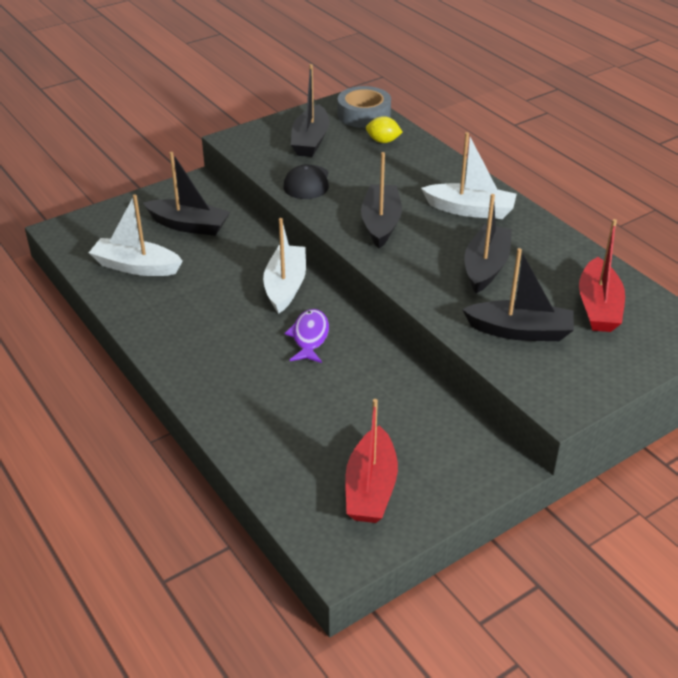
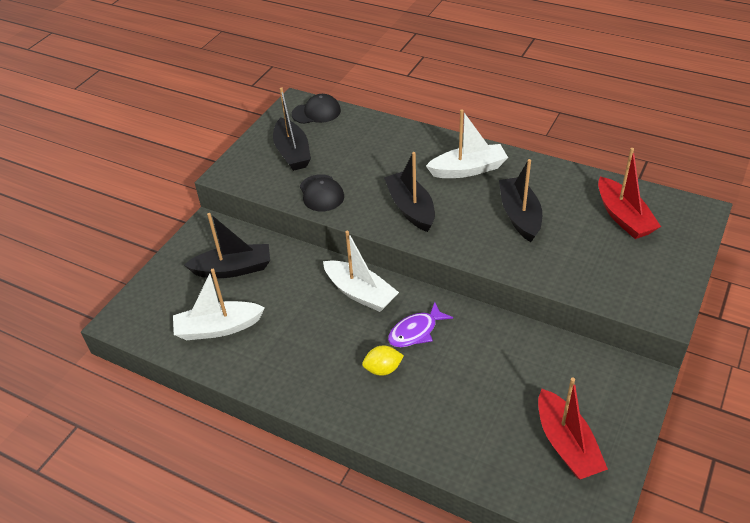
camera: 25 degrees left, 5 degrees up
(285, 286) = (360, 293): white boat -> white boat turned 150 degrees clockwise
(309, 337) = (416, 331): purple fish -> purple fish turned 105 degrees counterclockwise
(364, 114) = (316, 112): grey tape -> black cap
(383, 141) = (352, 132): yellow lemon -> yellow lemon (383, 369)
(519, 331) = (587, 261): black boat -> none

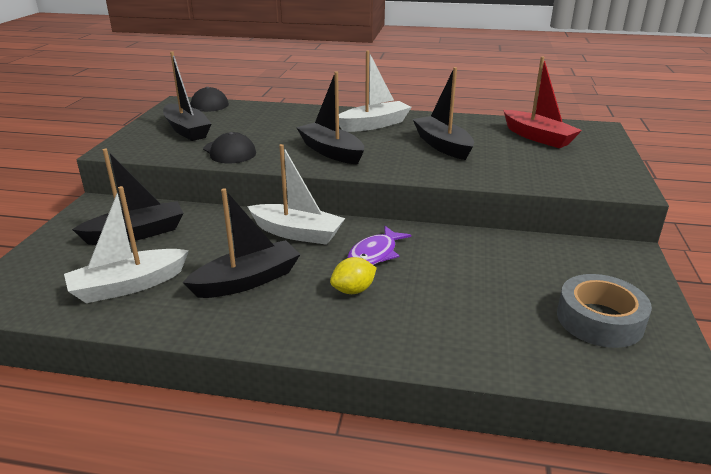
camera: 20 degrees left, 15 degrees down
(305, 341) = (247, 281): none -> black boat
(566, 444) = (599, 320): red boat -> grey tape

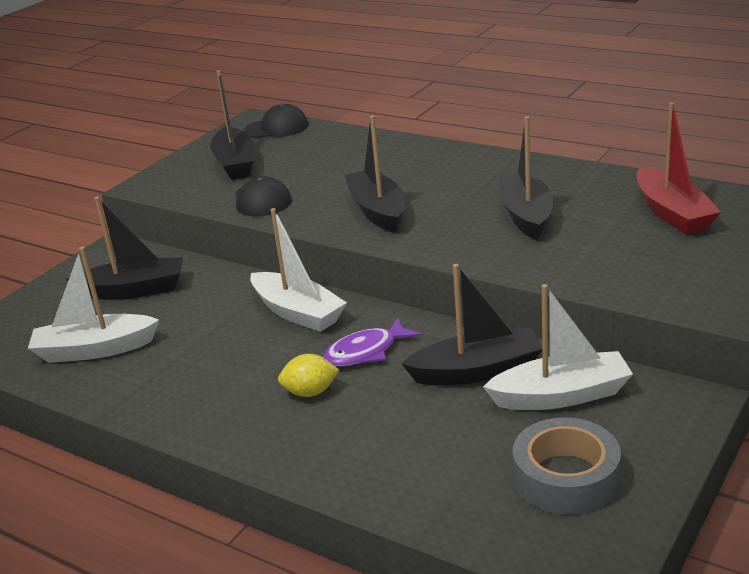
camera: 25 degrees right, 0 degrees up
(247, 281) = (209, 363): black boat -> black boat (476, 371)
(374, 125) = (463, 173): white boat -> white boat (561, 396)

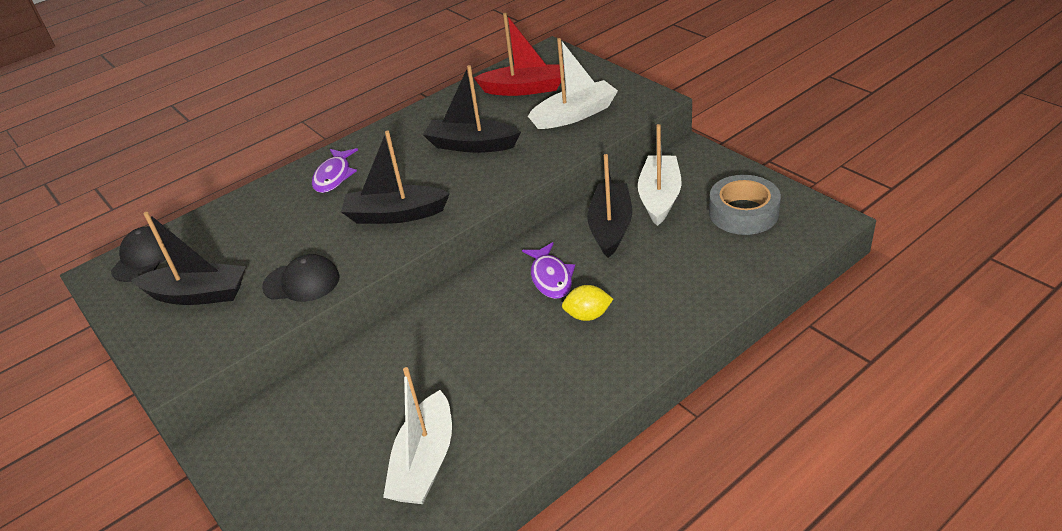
camera: 70 degrees left, 10 degrees up
(133, 290) = (328, 426): black boat -> none
(297, 312) = (463, 310): white boat -> white boat (575, 115)
(310, 392) = (588, 315): yellow lemon -> yellow lemon turned 75 degrees clockwise
(427, 163) = (334, 176): none -> purple fish

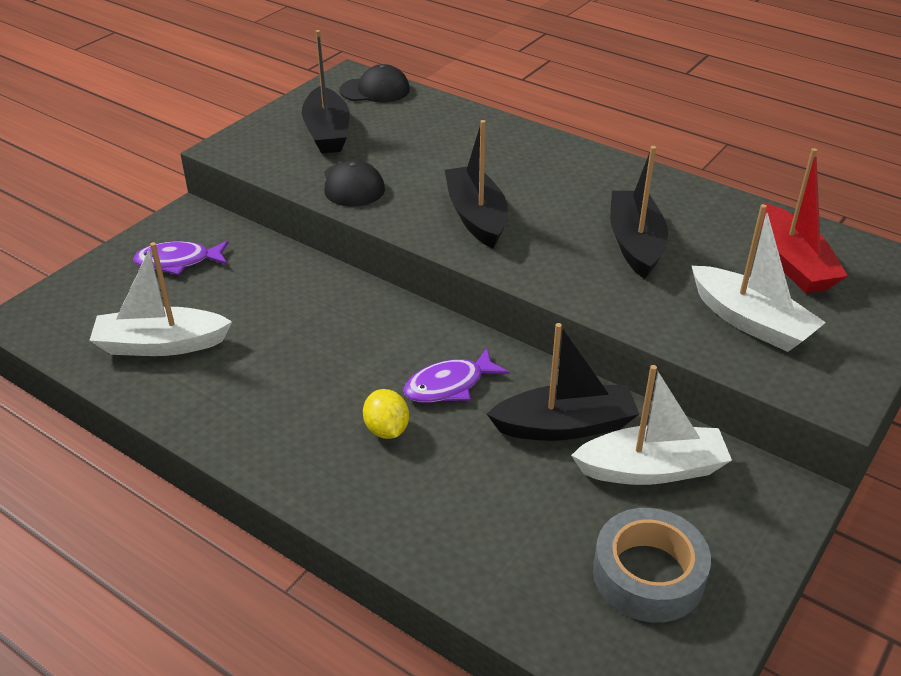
camera: 70 degrees right, 0 degrees up
(334, 176) = (534, 159): purple fish -> purple fish (178, 262)

